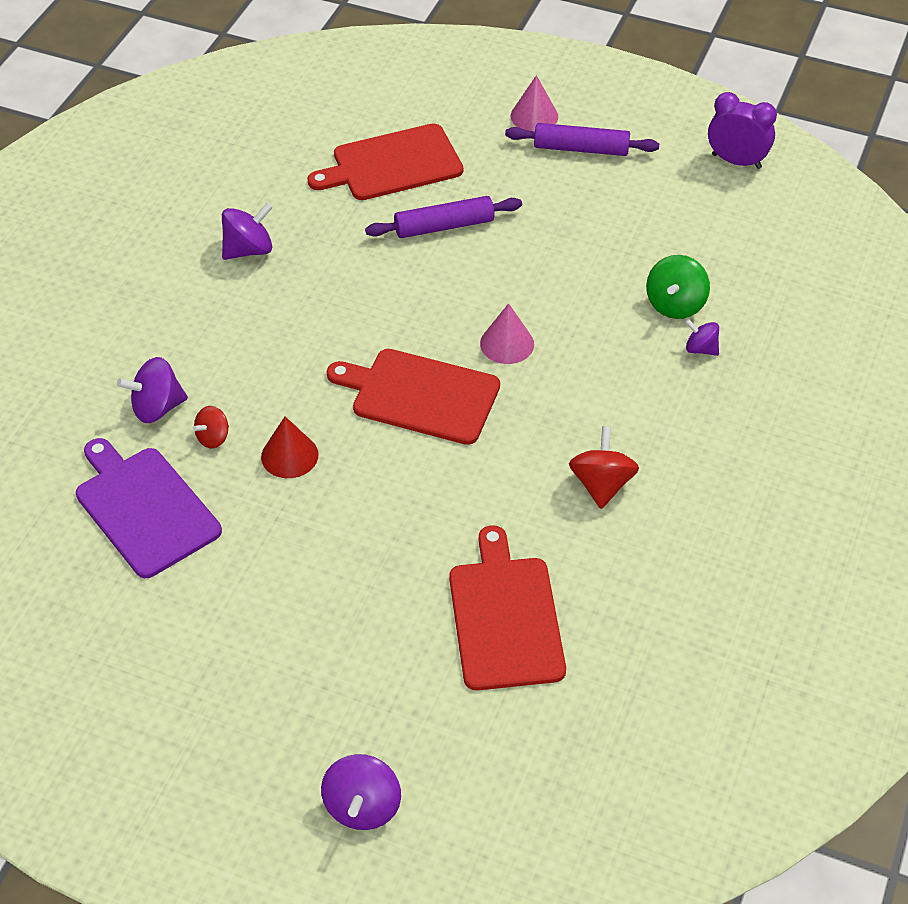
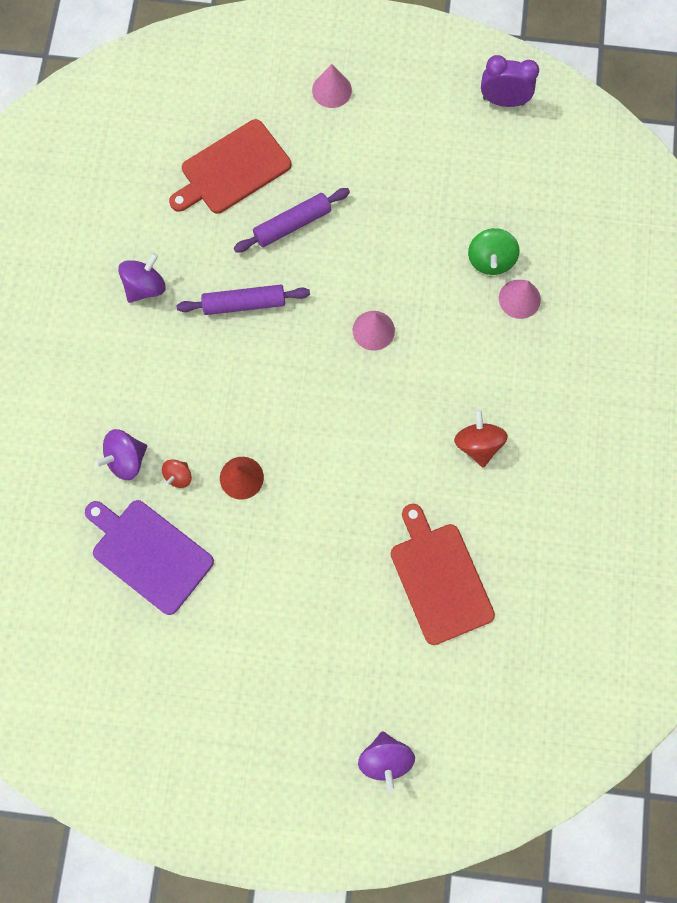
camera: 15 degrees left, 25 degrees up
(420, 395) = (322, 396): red cutting board -> none
(581, 148) = (378, 116): purple rolling pin -> purple rolling pin (244, 303)
(700, 349) = (519, 299): purple spinning top -> pink cone

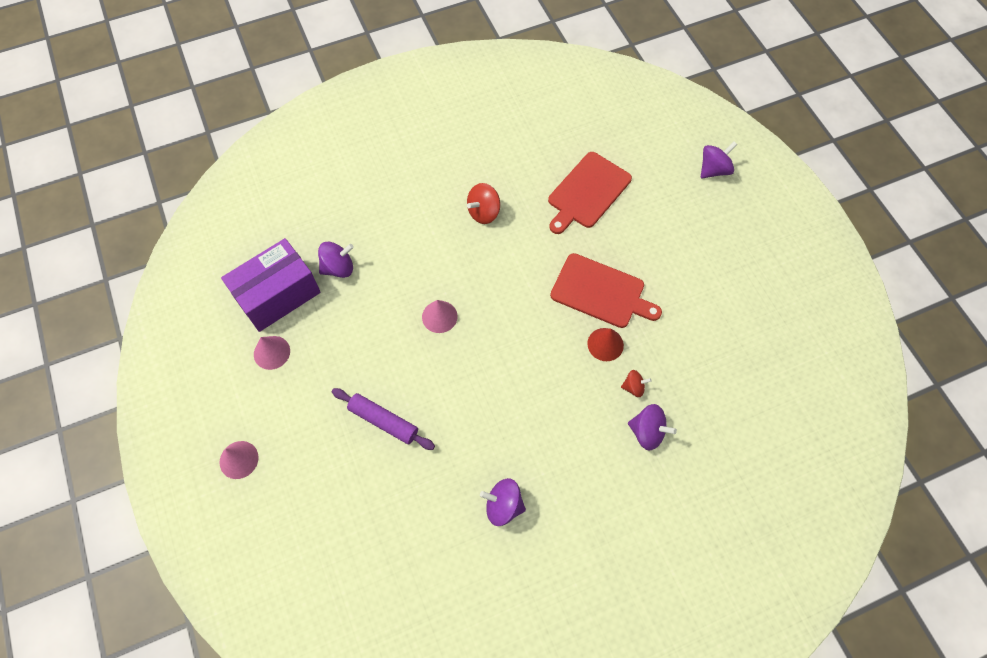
camera: 120 degrees left, 10 degrees down
(149, 553) = (700, 374): purple cutting board -> none
(232, 169) = (357, 499): red cutting board -> red cutting board (601, 292)
(244, 303) = (472, 419): purple rolling pin -> none
(490, 189) = (278, 295): none -> purple box
(490, 260) = (338, 268): green spinning top -> purple spinning top
(503, 101) = (190, 323): purple clock -> none
(519, 299) = (359, 236): pink cone -> pink cone (272, 352)

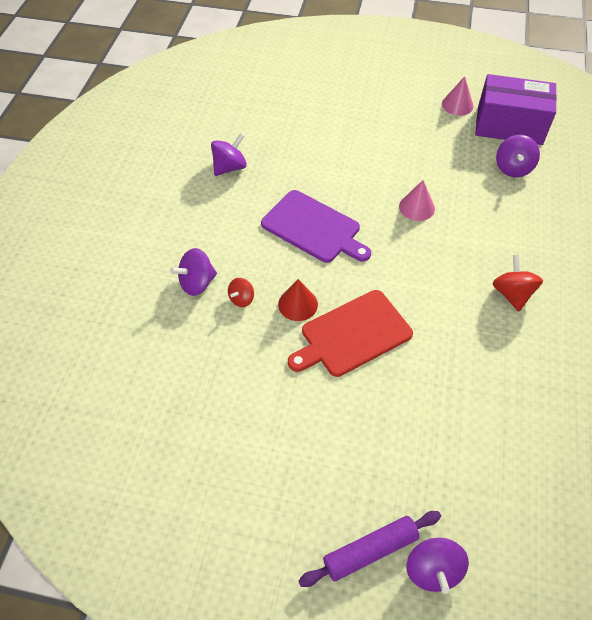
camera: 125 degrees right, 10 degrees down
(239, 459) = (384, 63): pink cone -> none
(278, 295) = (509, 125): purple box -> purple box turned 75 degrees counterclockwise
(383, 421) = (351, 137): purple rolling pin -> purple rolling pin (370, 550)
(522, 381) = (313, 228): none -> purple cutting board
(587, 192) = (483, 400): red cutting board -> none

